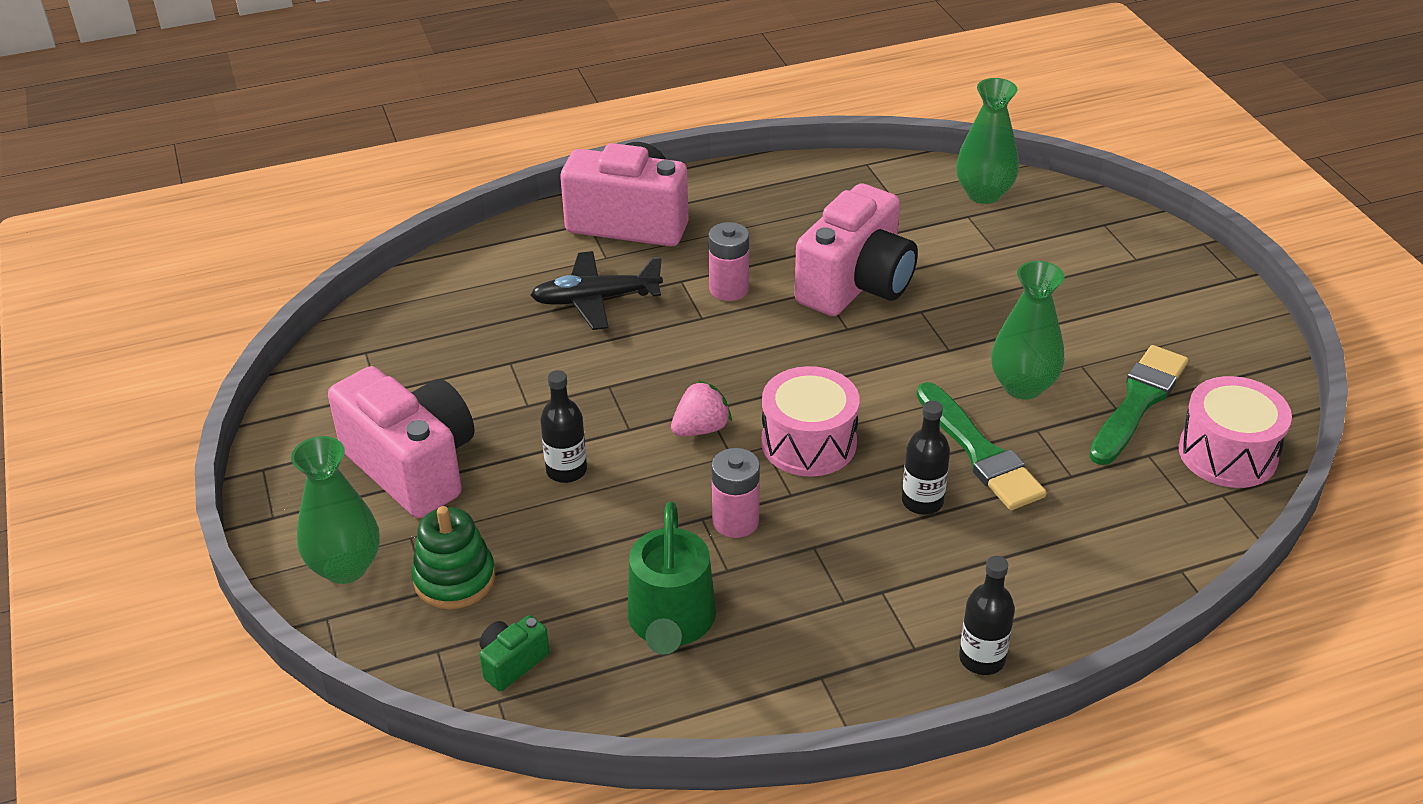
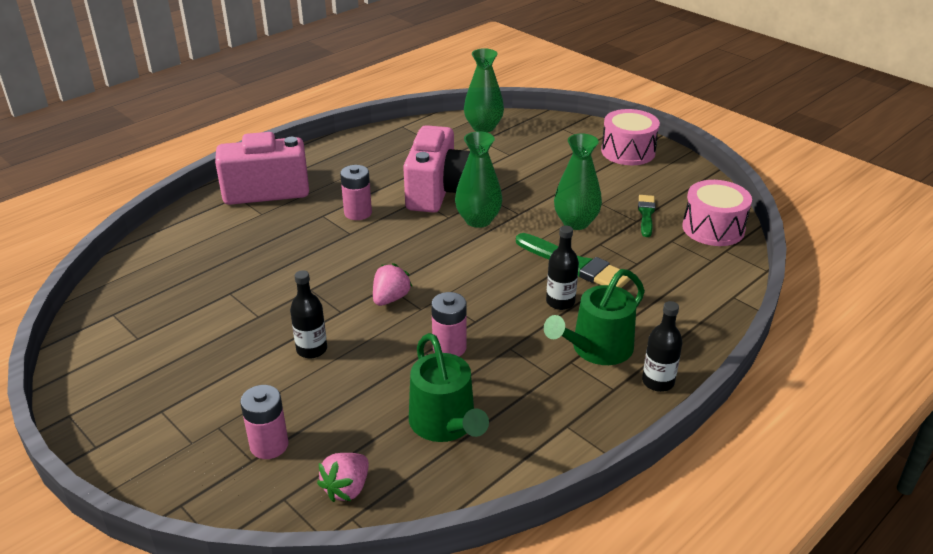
camera: 25 degrees left, 5 degrees down
(345, 567) = (176, 464): green vase -> green vase (478, 220)
(413, 467) = (193, 379): pink camera -> none
(454, 579) = (269, 445): green stacking toy -> pink battery
(512, 663) = (347, 488): green camera -> pink strawberry
(595, 299) = (269, 240): black plane -> none
(808, 443) = (467, 288): pink drum -> pink drum (628, 152)
(929, 585) = (597, 349): none -> green watering can
(1138, 402) = (646, 214): green brush -> green brush, size x0.60

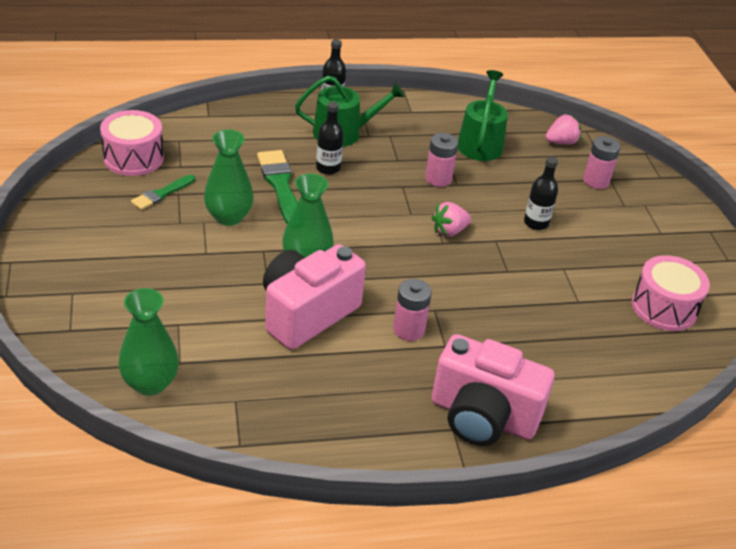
camera: 150 degrees left, 5 degrees up
(628, 152) = (62, 261): pink drum -> pink drum (664, 307)

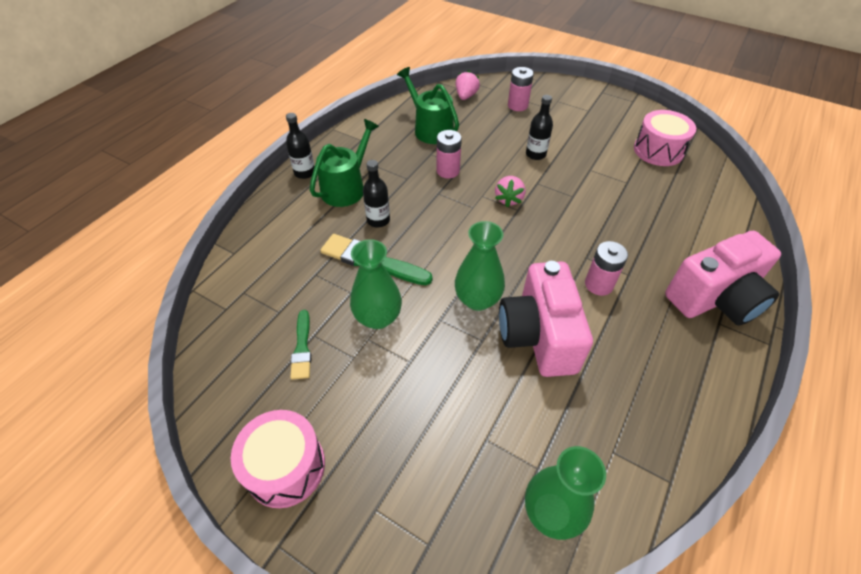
camera: 45 degrees left, 10 degrees up
(133, 158) = (230, 340): pink drum -> pink drum (285, 467)

